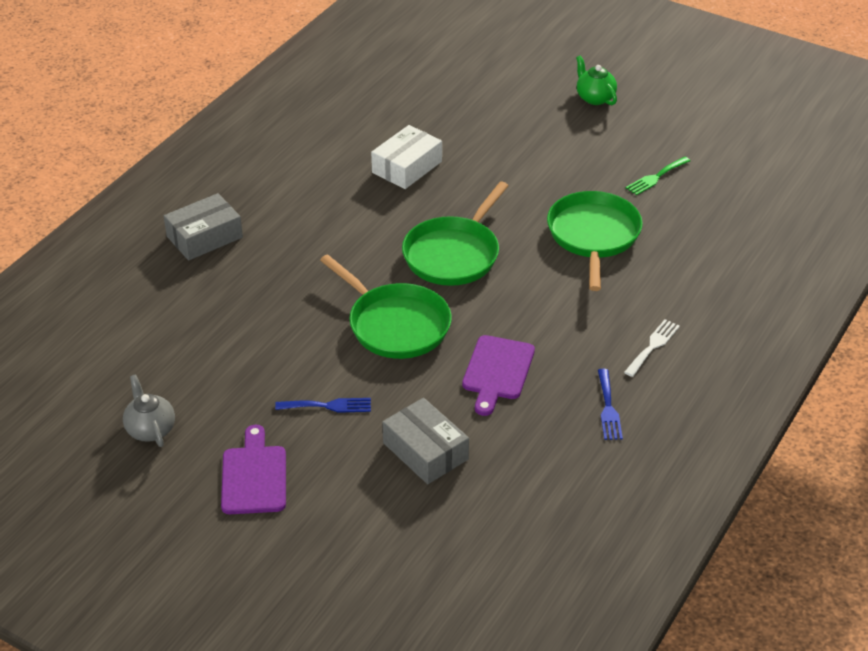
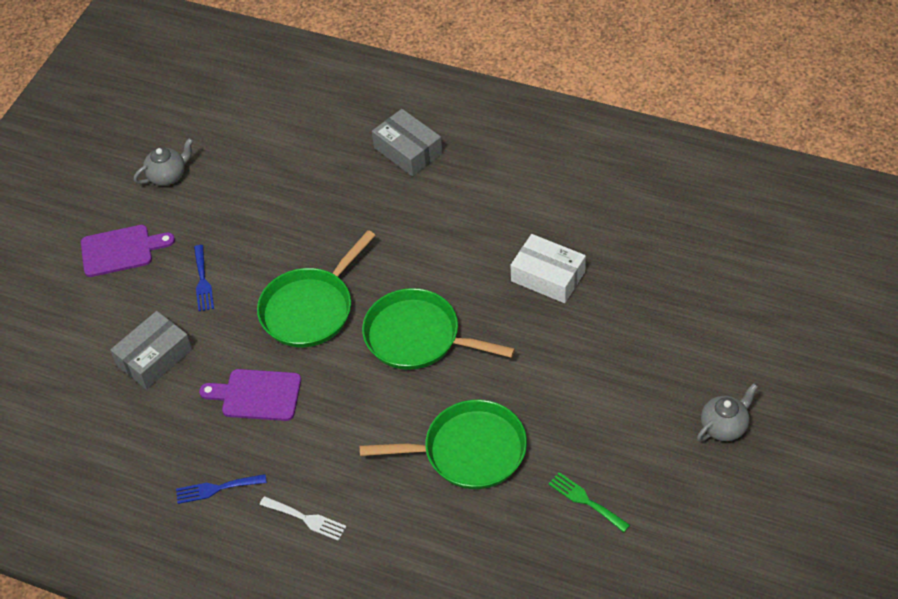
camera: 85 degrees right, 10 degrees up
(595, 98) = (724, 426): green teapot -> grey teapot

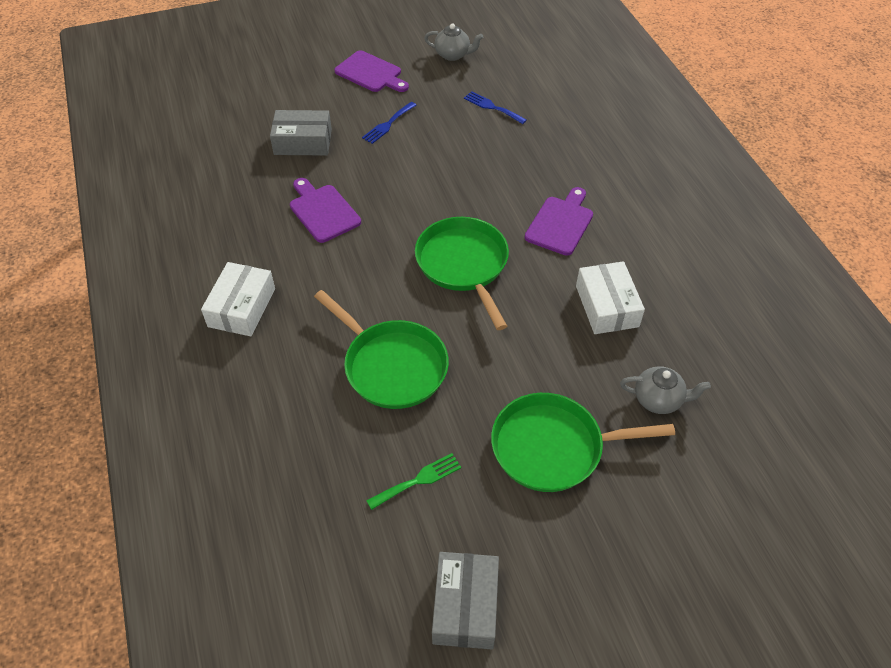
camera: 45 degrees right, 0 degrees up
(216, 489) = (225, 242): blue fork -> blue fork (492, 107)
(306, 519) = (242, 307): white fork -> white box
(310, 309) = (423, 191): green pan -> green pan (552, 447)
(408, 151) = (619, 151): grey box -> grey box (465, 606)
(441, 244) = (560, 223): none -> purple cutting board
(585, 501) = (418, 480): green fork -> green fork turned 60 degrees clockwise
(724, 426) = (596, 539): grey teapot -> grey teapot (658, 400)

